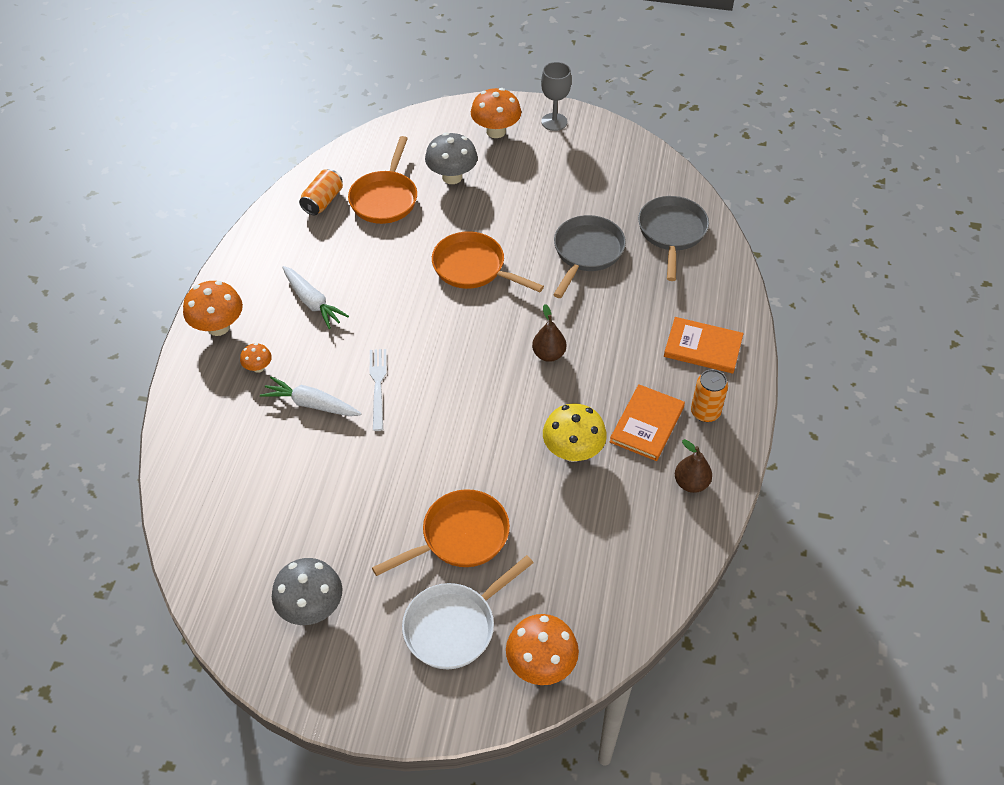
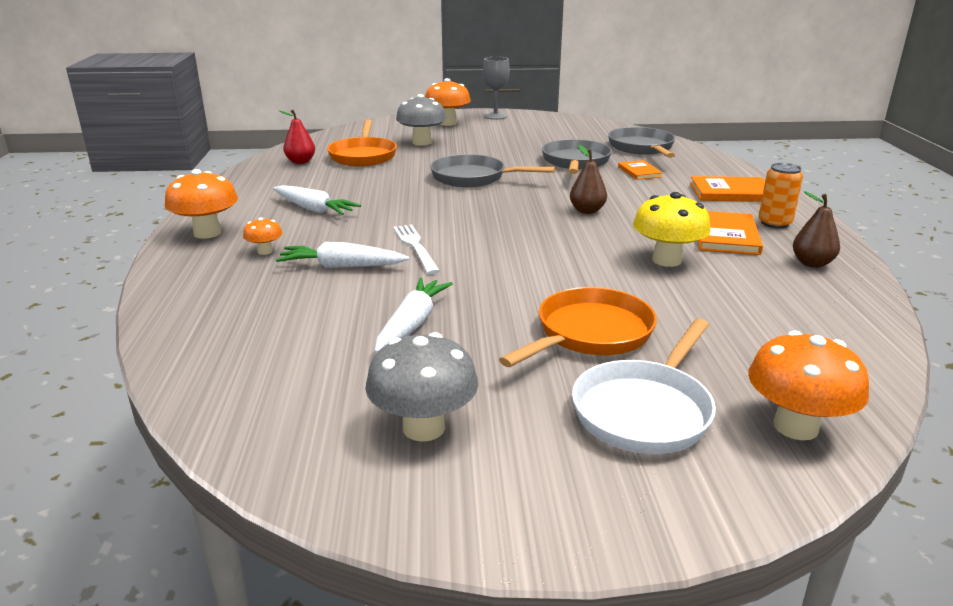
camera: 15 degrees left, 25 degrees down
(323, 201) = (300, 162): orange can -> red pear
(340, 495) = (412, 324): none -> white carrot
(473, 268) = (473, 178): orange pan -> grey pan
(639, 286) = (639, 172): none -> orange book

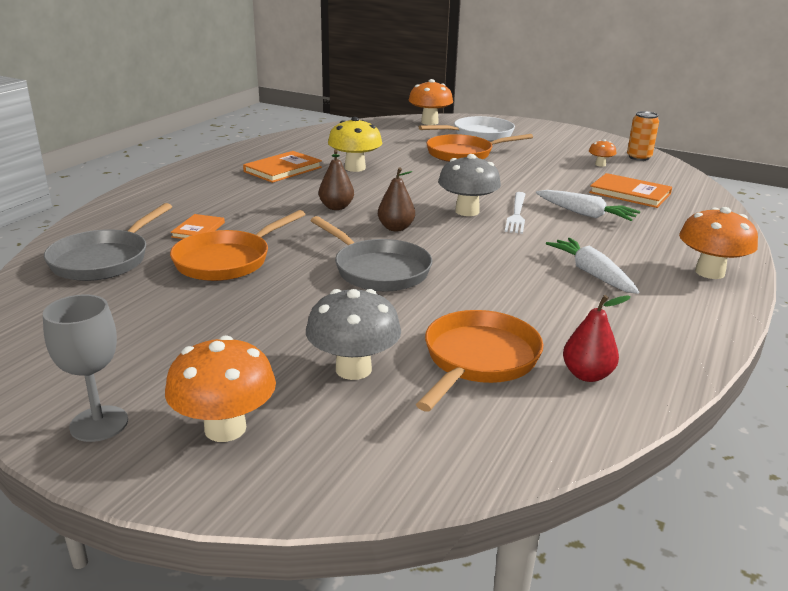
camera: 150 degrees left, 0 degrees up
(265, 251) = (648, 240): orange mushroom -> orange mushroom (600, 164)
(412, 324) = (556, 176): white carrot -> none
(424, 427) = (576, 148): grey mushroom -> grey mushroom (467, 211)
(575, 162) = (227, 260): grey pan -> orange pan
(731, 193) = (186, 191): orange book -> orange book (630, 193)
(774, 223) = (229, 168): orange can -> orange can (639, 157)
(812, 263) = (277, 149): brown pear -> brown pear (396, 228)

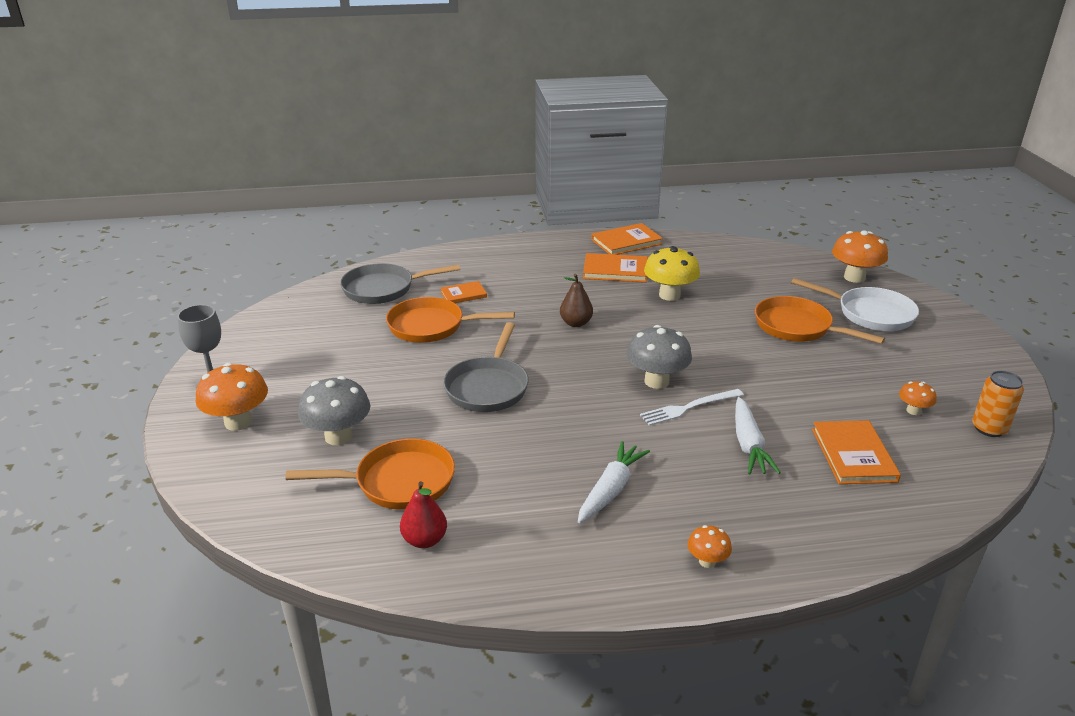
camera: 55 degrees right, 5 degrees up
(247, 152) = (626, 242): none -> orange book
(396, 228) = (573, 363): brown pear -> none
(709, 272) = (707, 561): orange mushroom -> orange mushroom, size x0.52

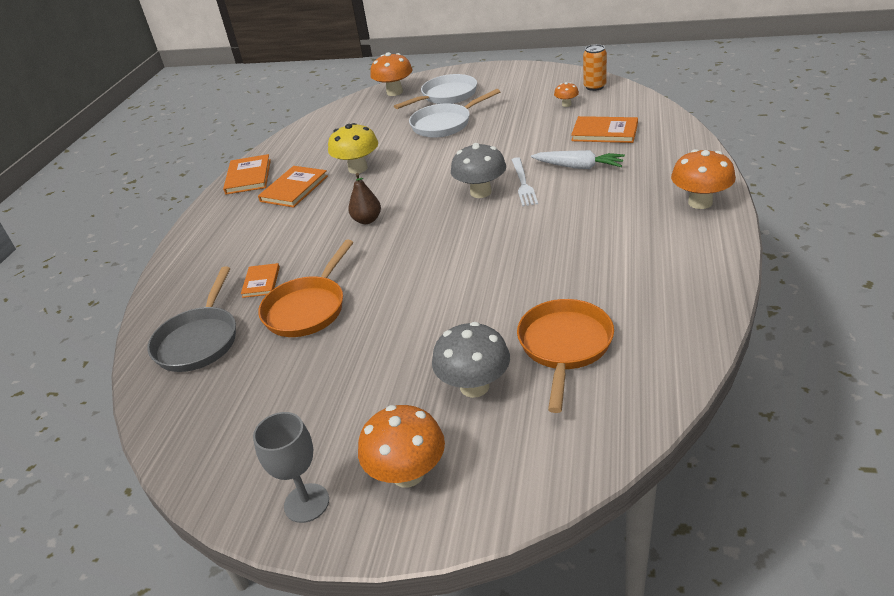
camera: 65 degrees left, 5 degrees up
(424, 540) = (650, 334): red pear -> none
(488, 387) = (440, 280): grey pan -> none
(610, 490) = (611, 231): white carrot -> none
(707, 561) = (700, 202): orange mushroom -> orange mushroom, size x1.92
(797, 327) = (444, 124): orange pan -> white pan

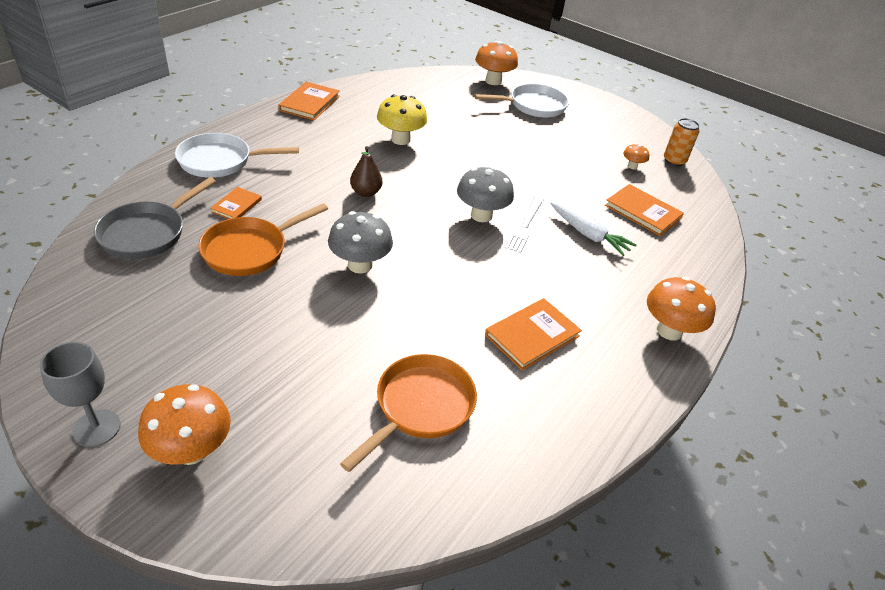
camera: 15 degrees right, 5 degrees up
(294, 189) = (334, 132): orange book -> orange book (532, 335)
(444, 124) = (508, 133): white pan -> white pan (220, 161)
(474, 386) = (313, 401): grey mushroom -> grey mushroom (360, 265)

